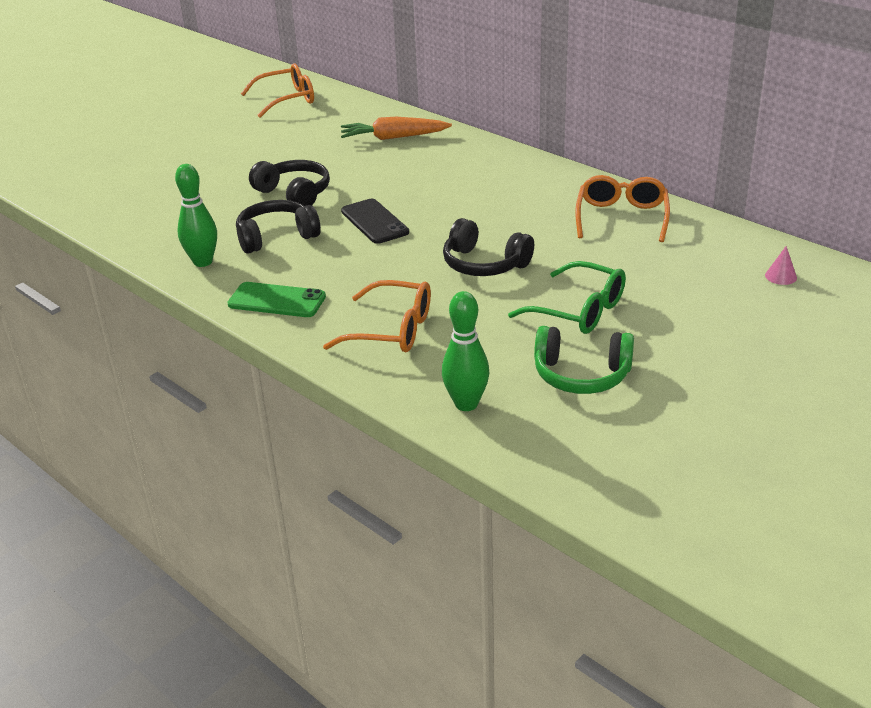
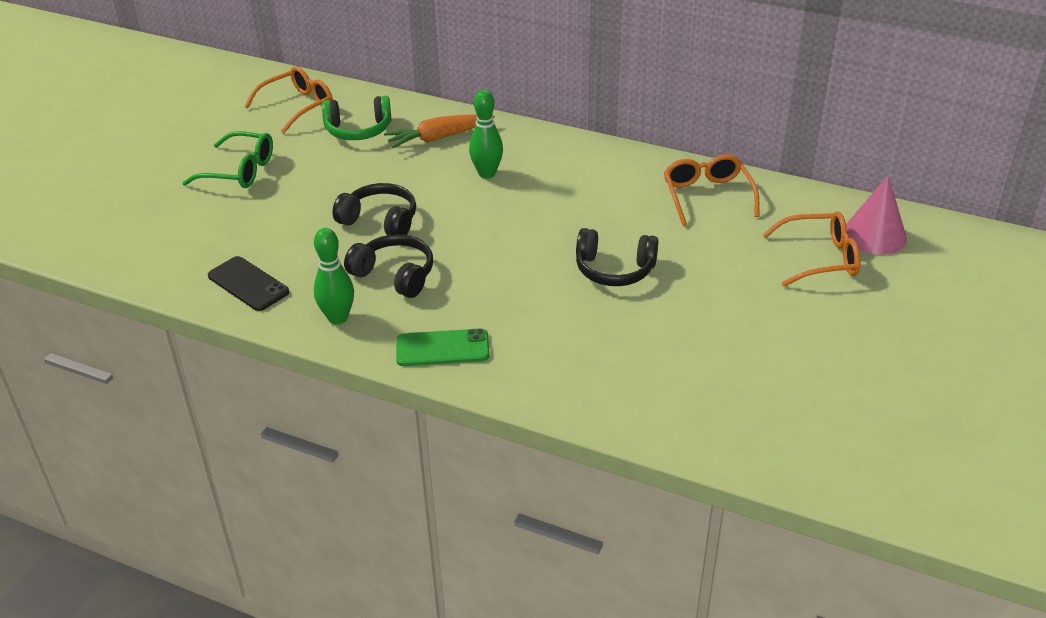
camera: 20 degrees left, 5 degrees up
(276, 237) = (394, 275): black headphones -> black headphones turned 75 degrees clockwise
(374, 222) = (481, 240): black phone -> black phone (248, 284)
(392, 330) = (573, 358): orange glasses -> orange glasses (820, 258)
(466, 404) = (687, 422): green bowling pin -> green bowling pin (487, 174)
(579, 310) = (727, 304): green glasses -> green glasses (239, 171)
(581, 375) = (768, 370): green headphones -> green headphones (358, 130)
(780, 276) = (874, 235): pink cone -> pink cone, size x2.26

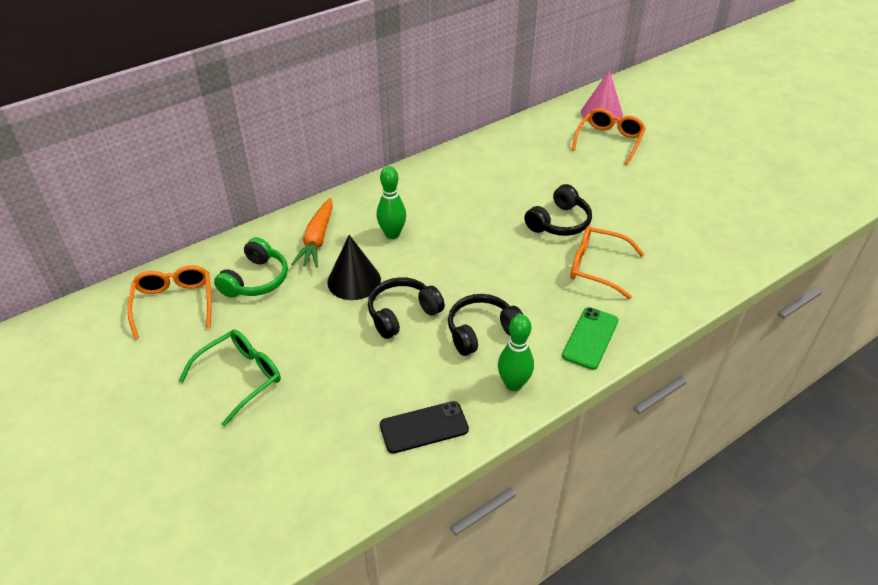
camera: 60 degrees left, 5 degrees up
(401, 178) = (354, 281): none -> black cone
(707, 196) = (511, 152): orange glasses -> orange glasses (597, 267)

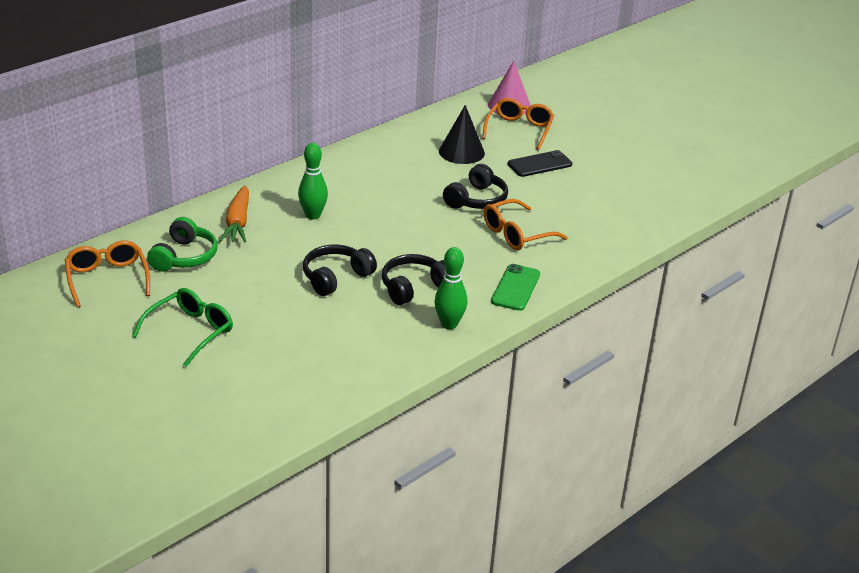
camera: 10 degrees left, 10 degrees down
(354, 281) = (283, 254): black cone -> black cone (461, 152)
(424, 427) = (372, 358): black phone -> black phone (539, 164)
(597, 267) = (516, 234): orange glasses -> orange glasses turned 45 degrees counterclockwise

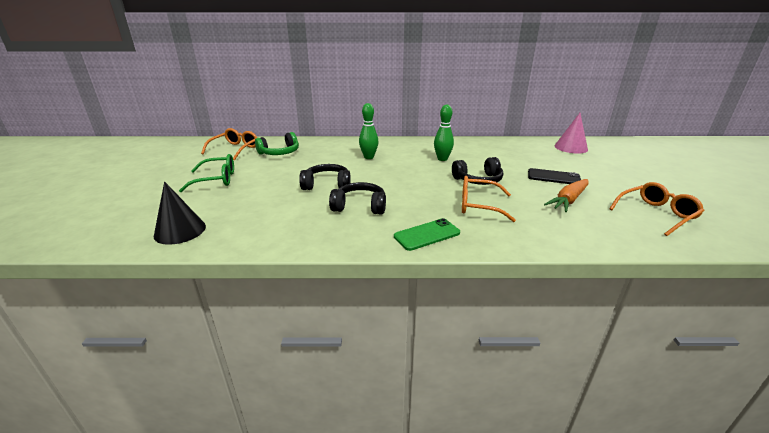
camera: 45 degrees right, 5 degrees down
(238, 222) = (328, 149): orange carrot -> orange carrot (568, 200)
(449, 324) = (343, 235): green bowling pin -> green bowling pin (442, 159)
(461, 152) = (504, 157): black cone -> black cone (180, 231)
(519, 130) = (562, 158): orange glasses -> orange glasses (656, 214)

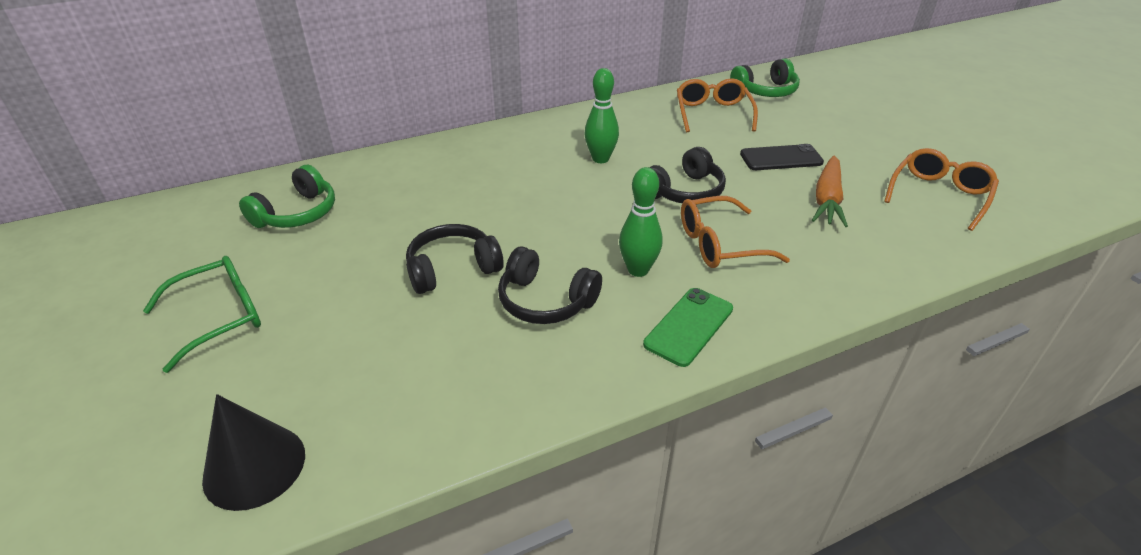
camera: 25 degrees left, 10 degrees up
(235, 149) = (192, 228): orange glasses -> orange glasses (712, 114)
(360, 206) = (545, 301): black headphones -> black headphones turned 135 degrees counterclockwise
(369, 157) = (476, 184): green bowling pin -> green bowling pin (638, 270)
(571, 147) = (765, 91): pink cone -> green headphones

